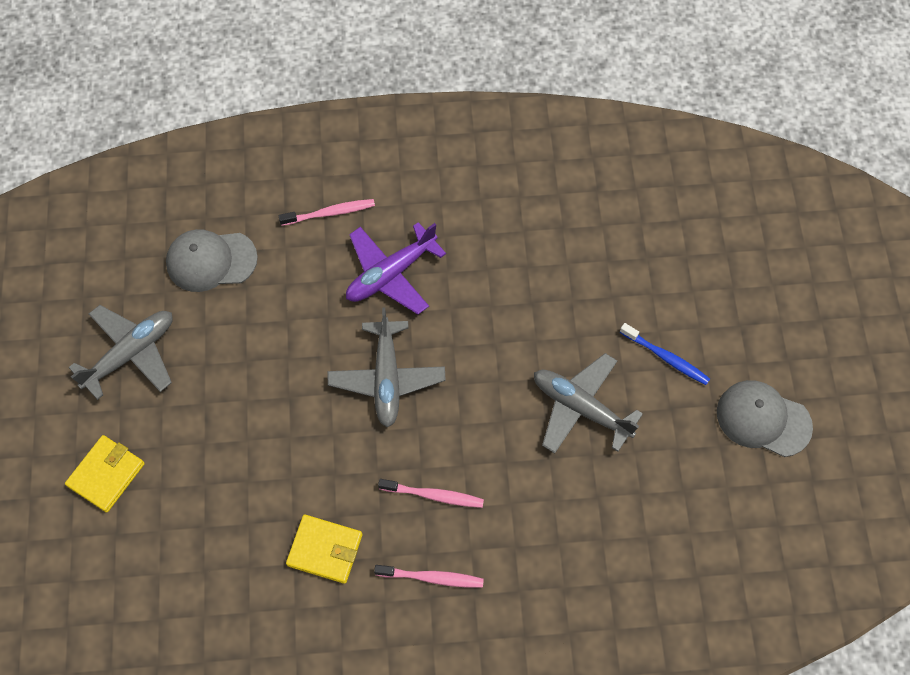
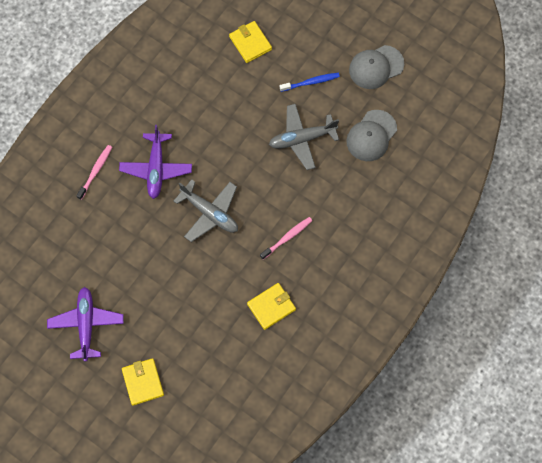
camera: 50 degrees left, 5 degrees up
(130, 354) = (86, 324): grey plane -> purple plane
(211, 261) = (69, 248): grey cap -> grey cap (371, 136)
(432, 577) = (325, 269): pink toothbrush -> none
(649, 248) = (250, 43): none -> yellow wallet

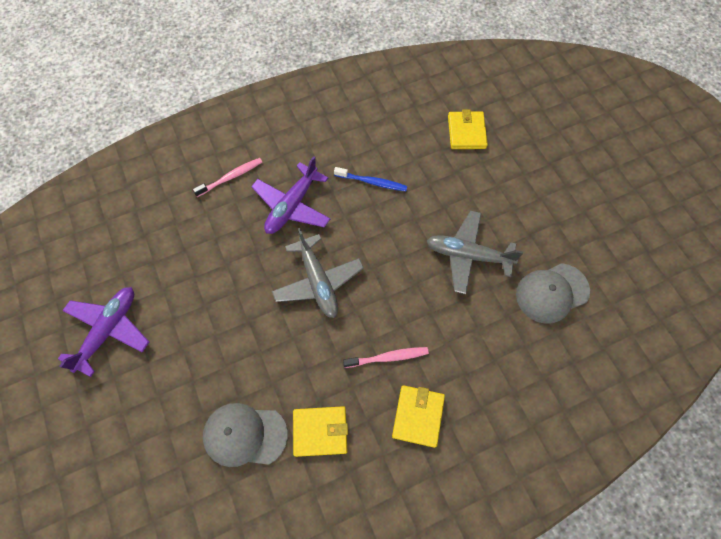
camera: 30 degrees right, 5 degrees down
(143, 382) = (118, 435): yellow wallet -> yellow wallet (418, 416)
(311, 82) = (511, 201): blue toothbrush -> blue toothbrush (372, 182)
(376, 67) = (595, 221): grey cap -> grey cap (245, 435)

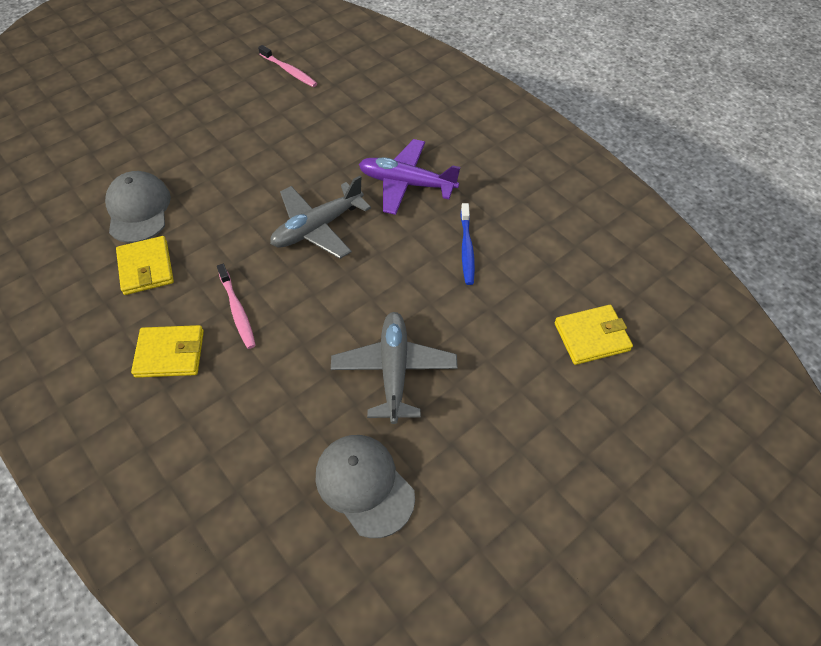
camera: 75 degrees right, 10 degrees down
(108, 330) = (230, 90): purple plane -> none
(231, 177) = (424, 126): pink toothbrush -> pink toothbrush (289, 71)

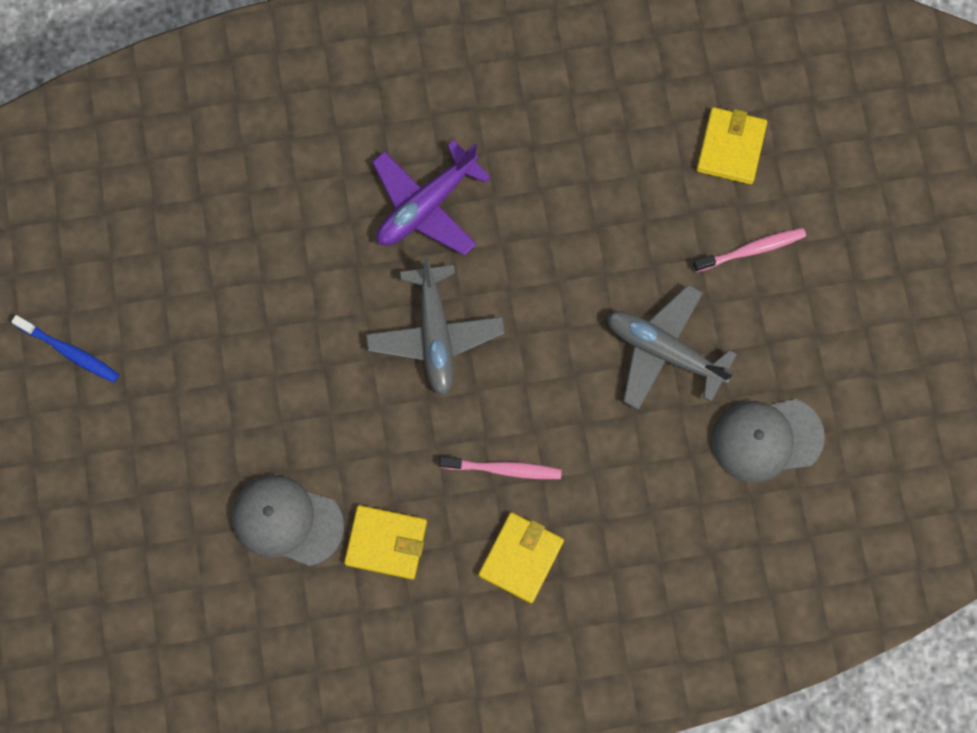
camera: 60 degrees left, 20 degrees up
(289, 71) = (136, 240): pink toothbrush -> pink toothbrush (751, 250)
(466, 248) = (557, 197): blue toothbrush -> blue toothbrush (69, 352)

